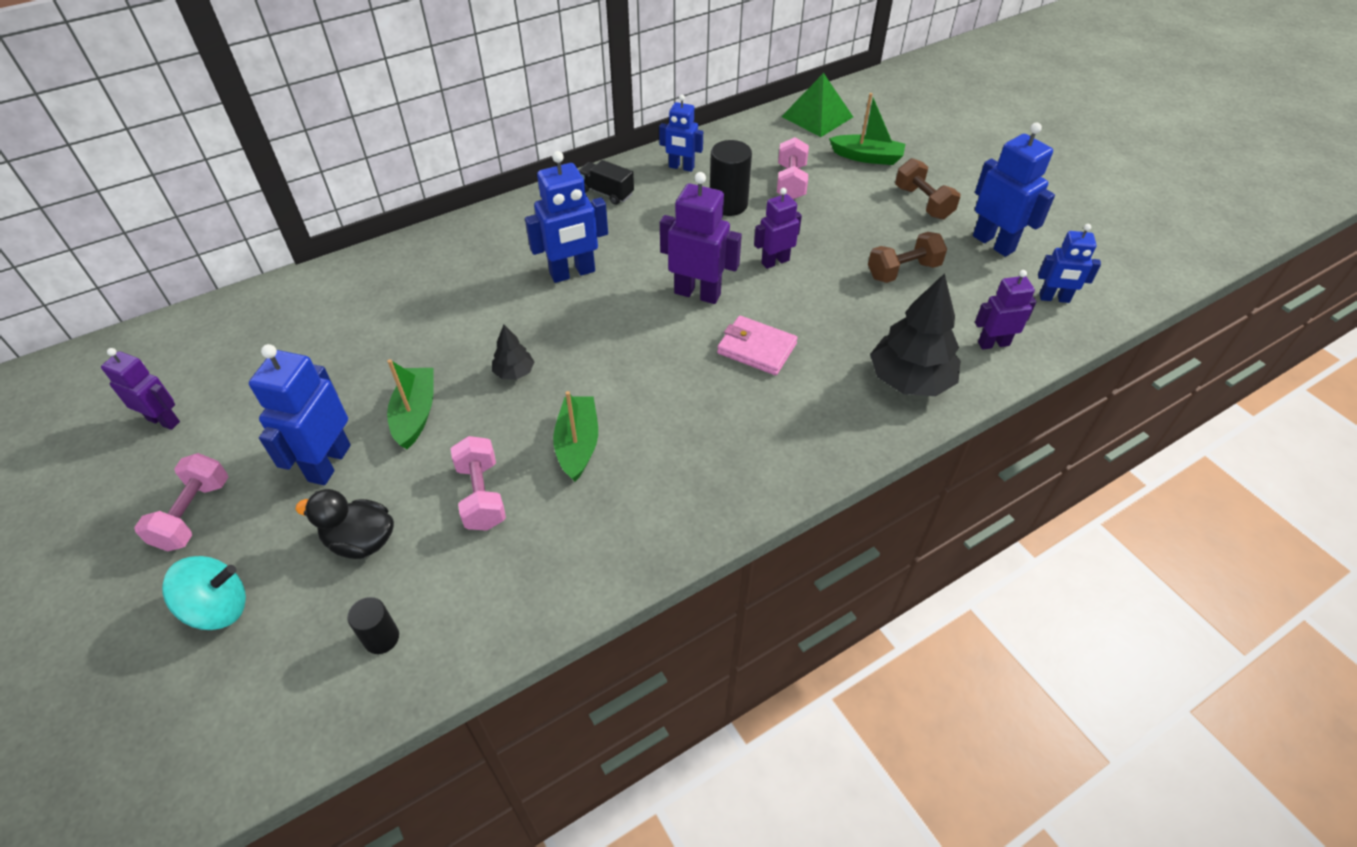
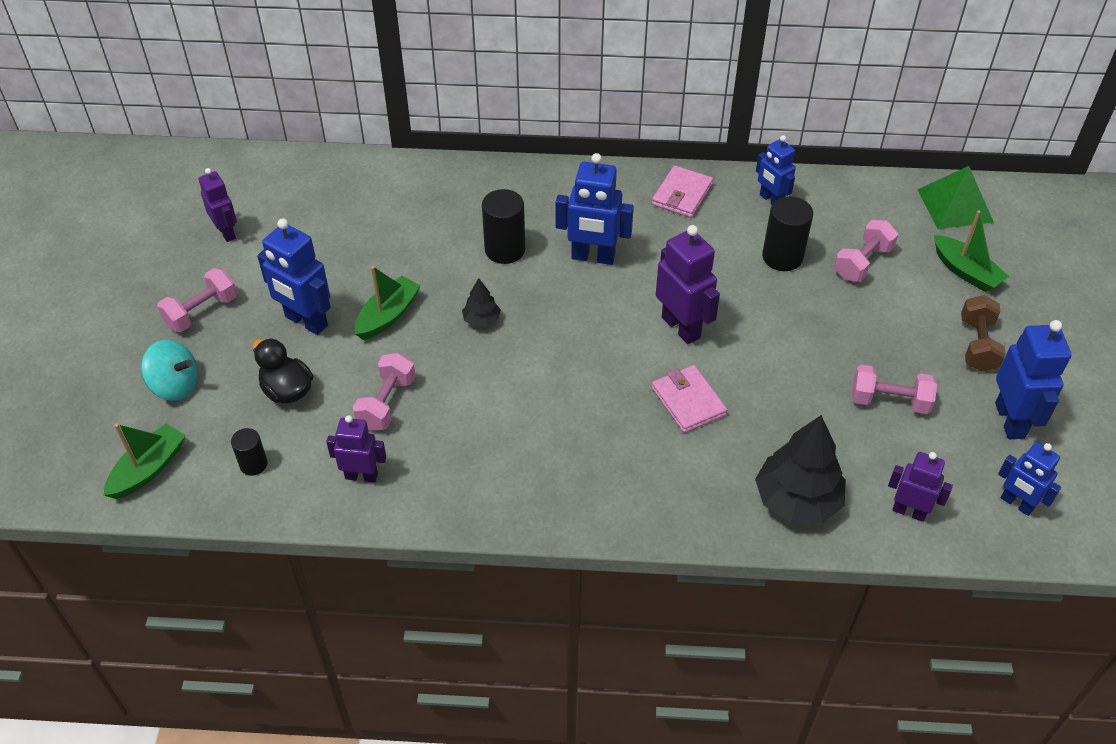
camera: 35 degrees right, 0 degrees up
(329, 463) = (306, 321): blue robot -> blue robot turned 105 degrees counterclockwise
(485, 303) = (505, 250): none -> black cylinder
(577, 444) = (482, 403): green boat -> green boat (148, 469)
(606, 193) = (682, 195): black truck -> pink wallet
(775, 261) = (776, 332): purple robot -> purple robot (361, 476)
(903, 271) = (889, 401): brown dumbbell -> pink dumbbell

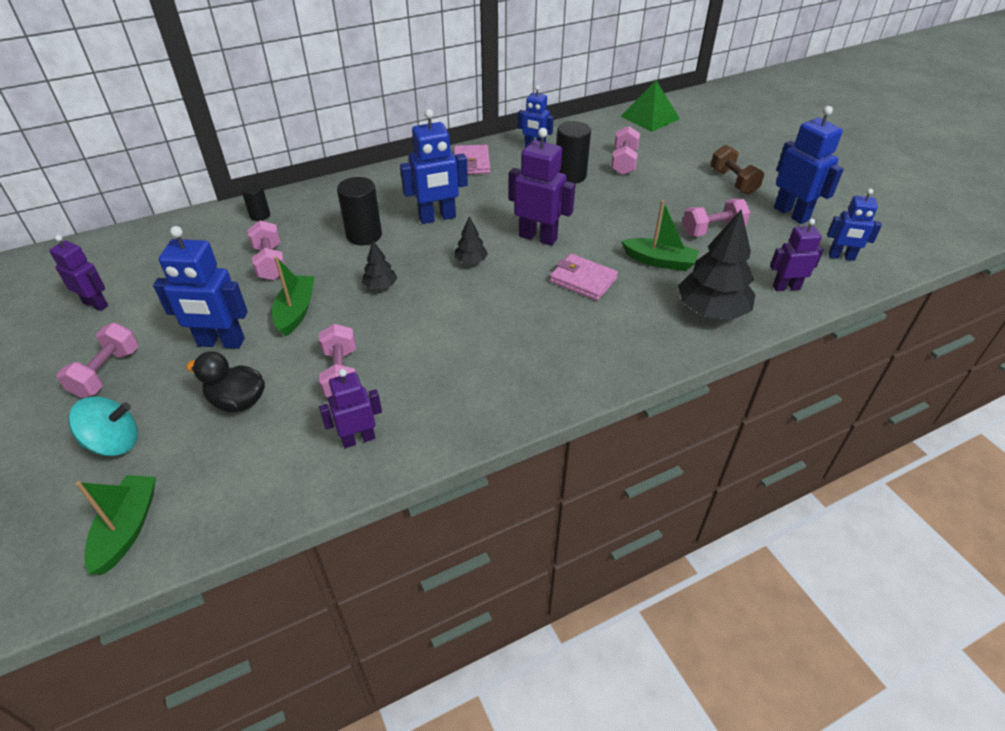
camera: 30 degrees left, 5 degrees down
(253, 464) = (243, 475): black cylinder -> black cylinder (260, 215)
(397, 248) = (270, 263): none -> pink dumbbell
(589, 328) = (471, 261): none -> black tree
(965, 271) = (689, 147): green boat -> green boat (659, 261)

